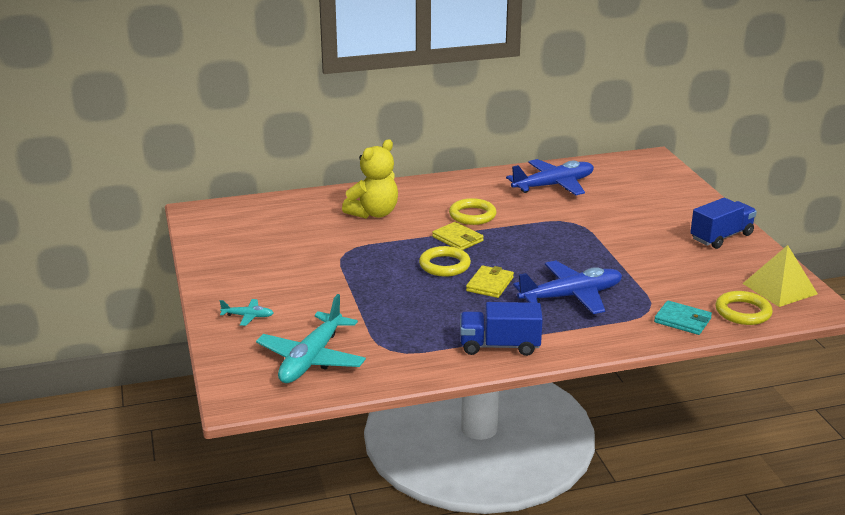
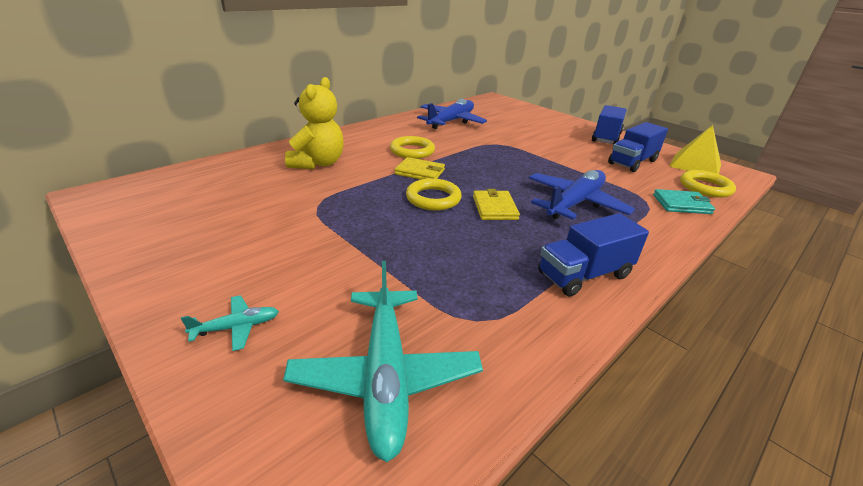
camera: 30 degrees left, 5 degrees up
(703, 271) = (632, 162): none -> blue truck

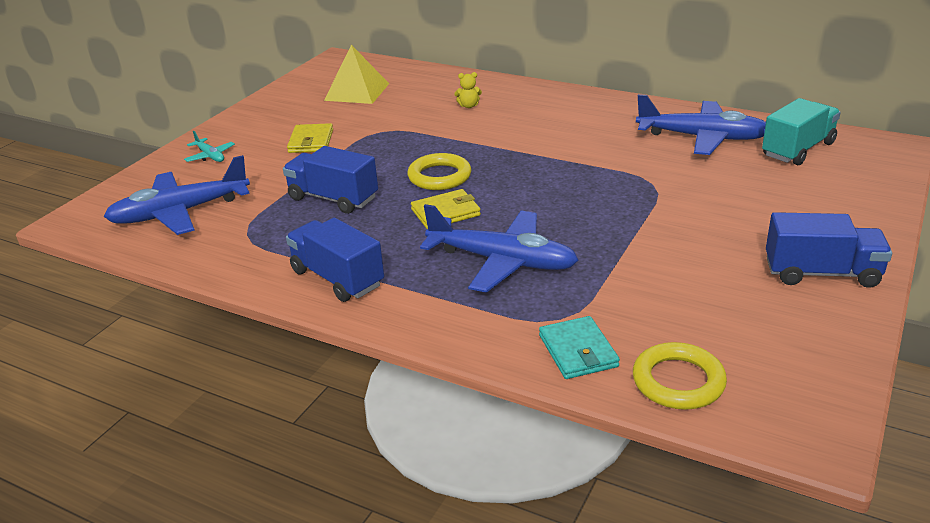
camera: 75 degrees right, 0 degrees up
(318, 163) = (469, 106): yellow teddy bear -> yellow teddy bear, size x0.41
(385, 376) = (179, 213): turquoise plane -> blue plane
(412, 151) = (556, 139): yellow ring -> none
(420, 172) = (499, 156): yellow wallet -> yellow wallet (311, 141)
(483, 110) = (798, 149): none -> turquoise truck
(632, 162) = (718, 304): blue truck -> blue truck (333, 198)
(695, 165) = (791, 377): yellow pyramid -> yellow pyramid (357, 92)

